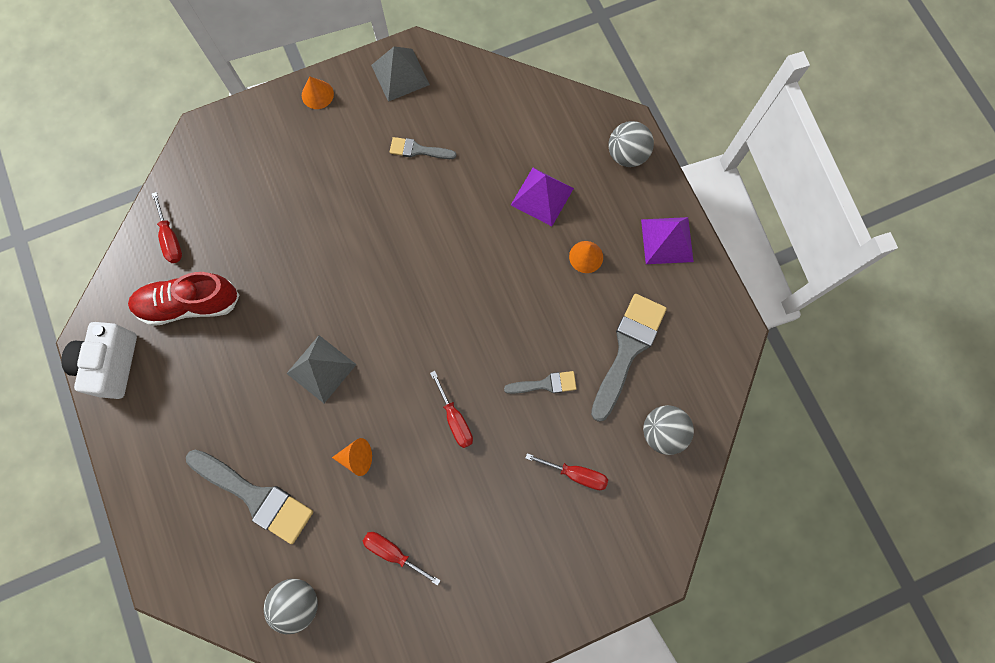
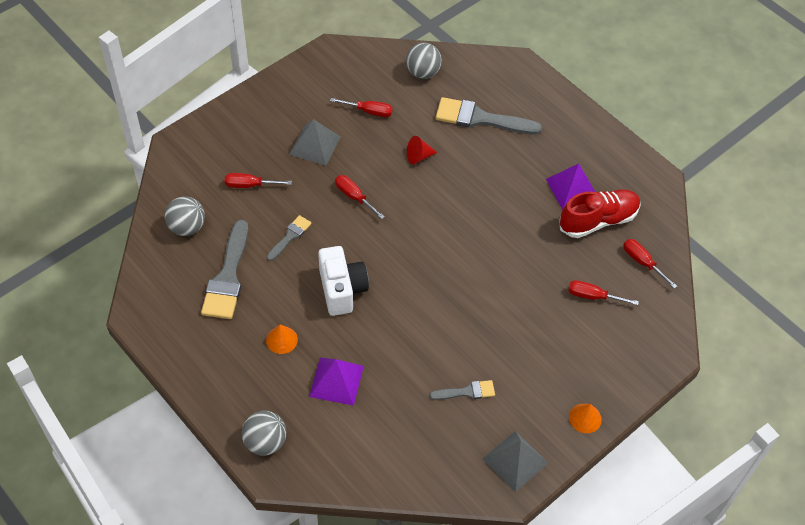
camera: 160 degrees right, 20 degrees down
(111, 364) = (631, 168): white camera -> white camera (342, 290)
(244, 214) = (593, 296): none -> red screwdriver
(321, 368) = (472, 204): grey pyramid -> grey pyramid (314, 145)
(357, 457) = (419, 156): orange cone -> red cone
(545, 384) = (290, 236): grey brush -> grey brush turned 150 degrees clockwise
(667, 240) = (210, 373): purple pyramid -> purple pyramid (572, 188)

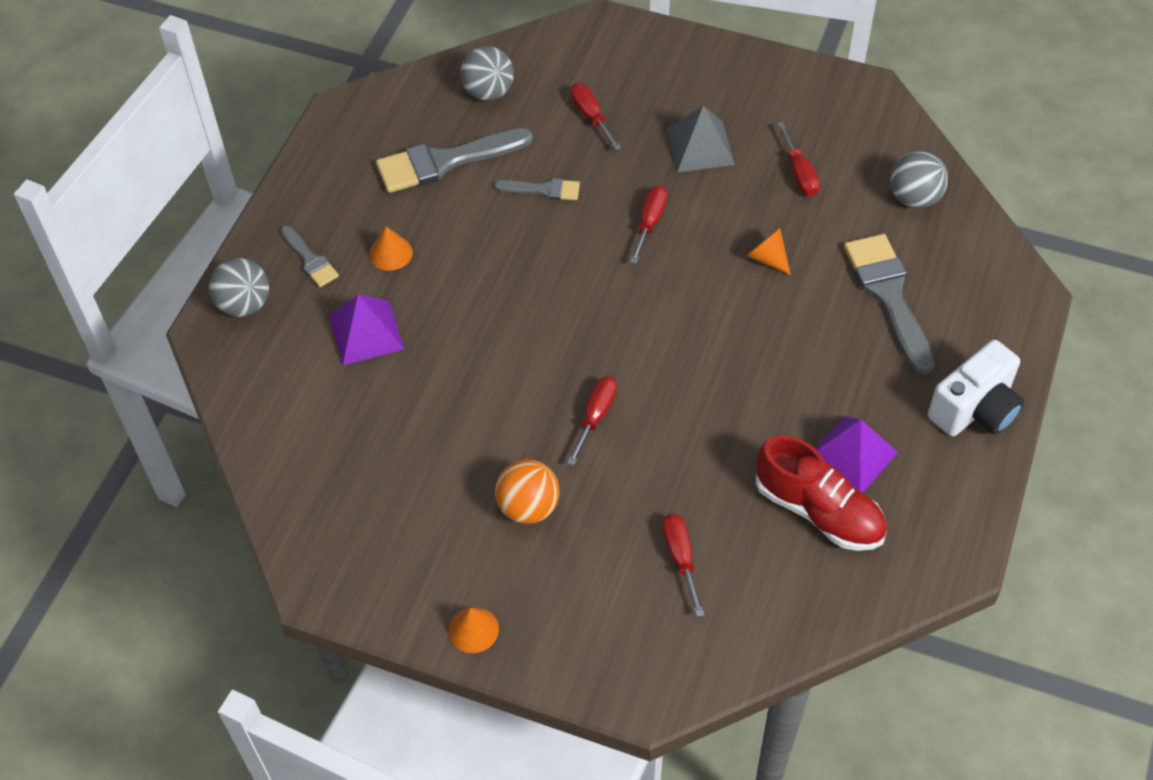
camera: 65 degrees right, 0 degrees up
(342, 290) = (500, 276): white camera -> white camera (975, 409)
(419, 156) = (767, 258): red cone -> orange cone
(467, 392) = (432, 474): grey brush -> grey brush (310, 260)
(515, 461) = (361, 573): grey pyramid -> none
(518, 353) = (528, 507): none -> orange ball
(642, 262) = (785, 598): red screwdriver -> red screwdriver (595, 416)

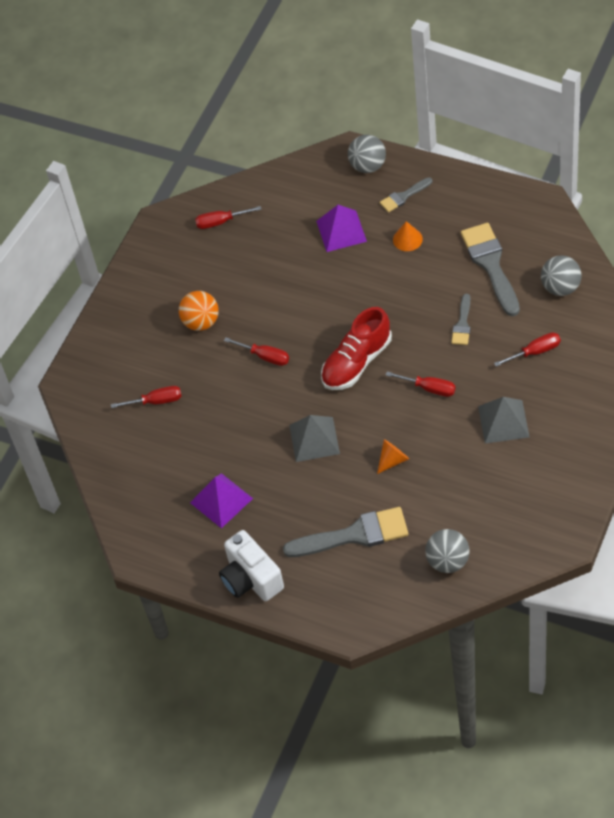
camera: 100 degrees right, 0 degrees up
(473, 629) = (122, 298): orange cone -> none
(739, 348) = (314, 439): none -> grey pyramid
(799, 173) = (475, 485): red screwdriver -> red screwdriver (221, 222)
(818, 511) = (181, 478): red shoe -> red shoe (356, 362)

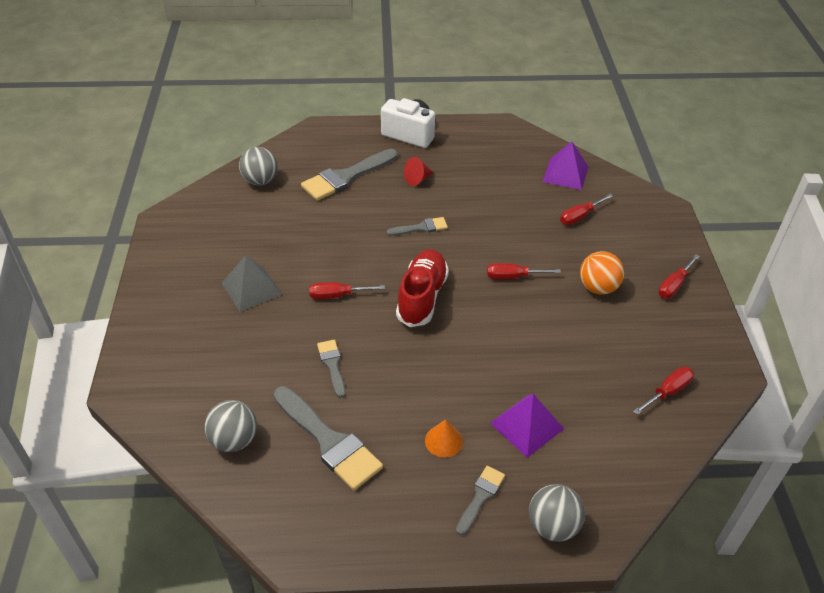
camera: 145 degrees right, 10 degrees down
(221, 500) = (468, 170): purple pyramid -> purple pyramid (565, 174)
(281, 505) = (417, 179): none -> red cone
(314, 439) = (421, 228): grey pyramid -> grey brush
(393, 460) = (342, 232): orange cone -> none
(535, 352) = (241, 360): red screwdriver -> red screwdriver (674, 285)

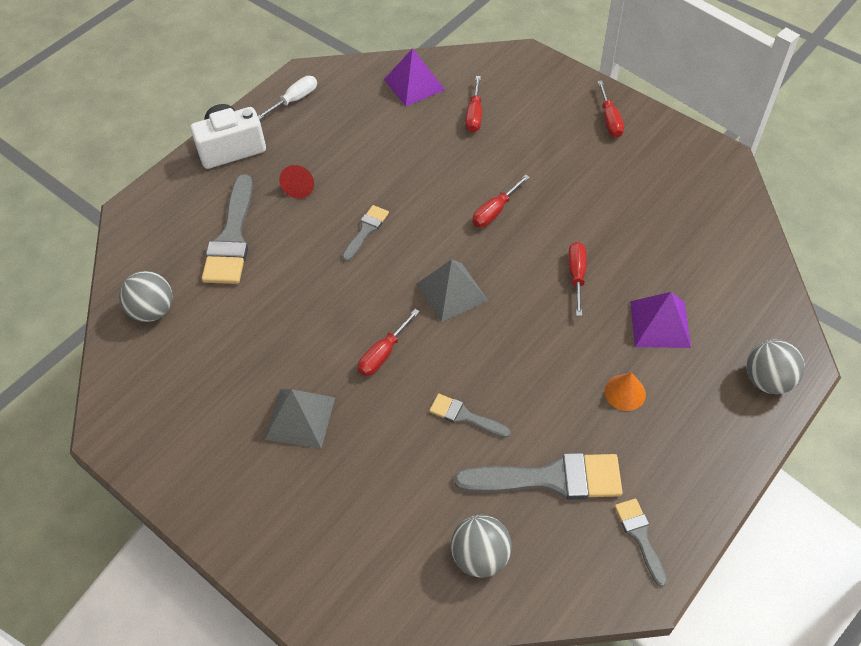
camera: 45 degrees left, 10 degrees up
(422, 297) = (451, 292): red shoe -> grey pyramid
(480, 134) = (295, 100): none -> white screwdriver
(480, 497) = (702, 408): grey brush -> grey brush (640, 536)
(598, 287) = (564, 167): orange ball -> none
(667, 392) = (707, 210): red screwdriver -> red screwdriver (576, 276)

